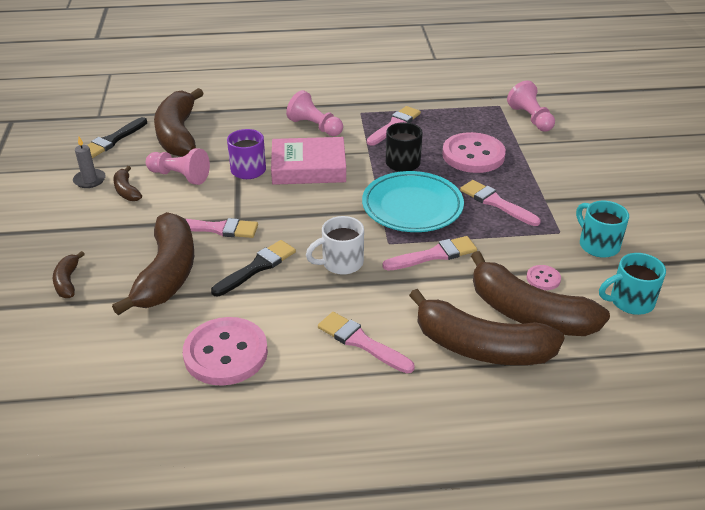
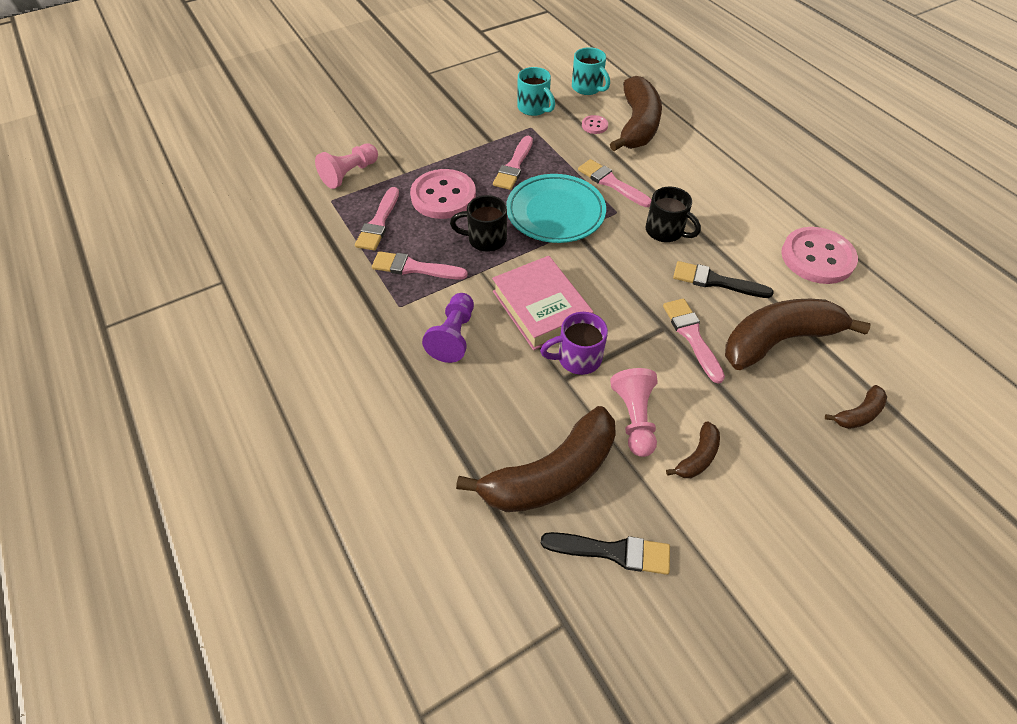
camera: 115 degrees left, 15 degrees up
(89, 180) = (709, 514): grey candle -> none
(315, 126) = (453, 336): pink pawn -> purple pawn
(341, 263) = (665, 231): white mug -> black mug
(361, 342) = (737, 192): pink brush -> pink brush (378, 222)
(481, 347) = (688, 138): brown banana -> none
(597, 245) = (534, 108): turquoise mug -> turquoise mug turned 75 degrees counterclockwise

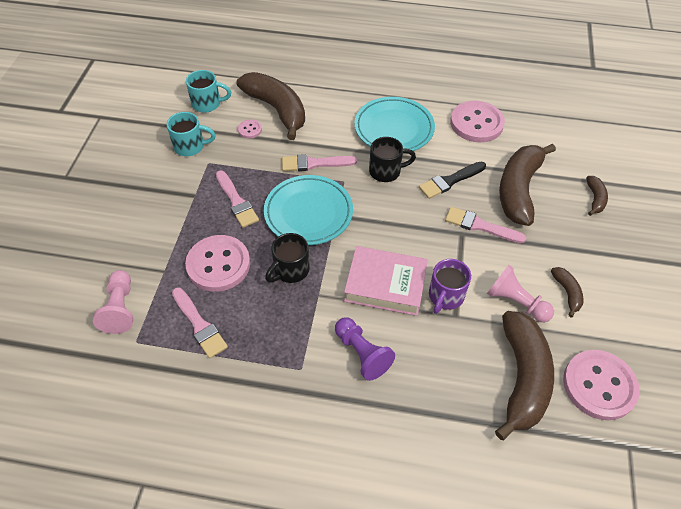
camera: 50 degrees left, 0 degrees up
(414, 268) = (272, 333): pink brush -> none
(612, 552) = (599, 385): black brush -> pink button
(722, 205) = (394, 128): none -> turquoise plate

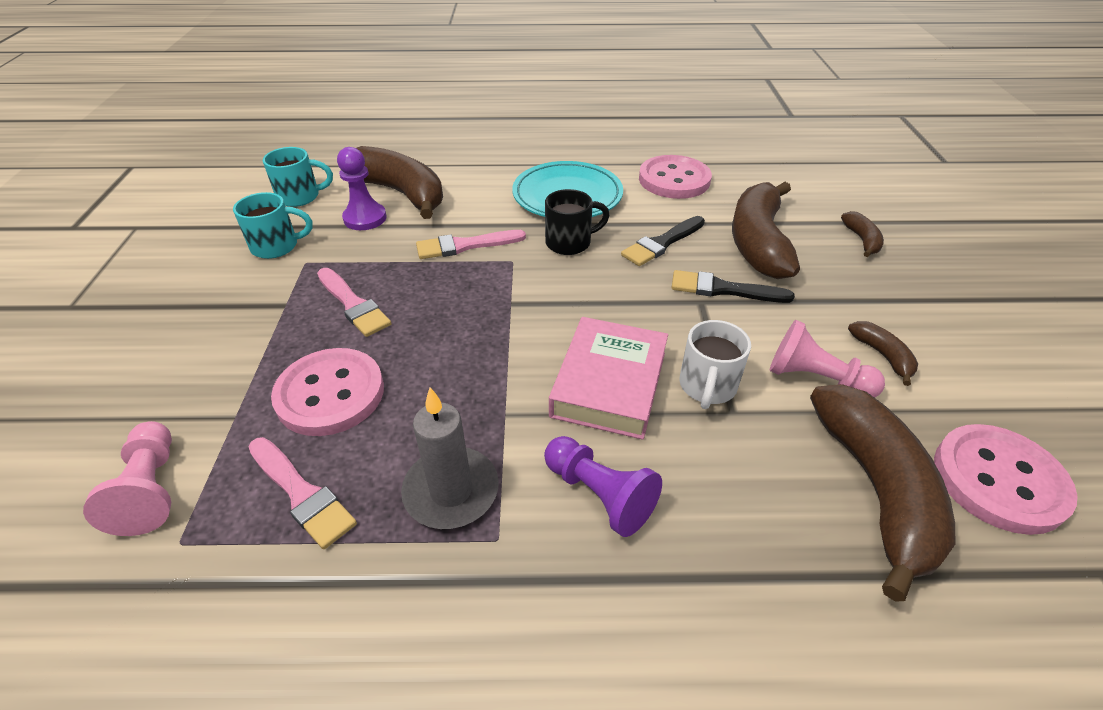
camera: 10 degrees left, 10 degrees down
(250, 130) = (365, 218): pink button -> purple pawn
(280, 337) = (451, 491): none -> grey candle
(290, 270) = (452, 385): black mug -> none
(308, 213) = (467, 305): turquoise plate -> none
(385, 285) = (609, 384): pink book -> pink book turned 75 degrees counterclockwise
(445, 296) = (707, 386): purple mug -> white mug
(480, 226) = (723, 289): pink brush -> black brush

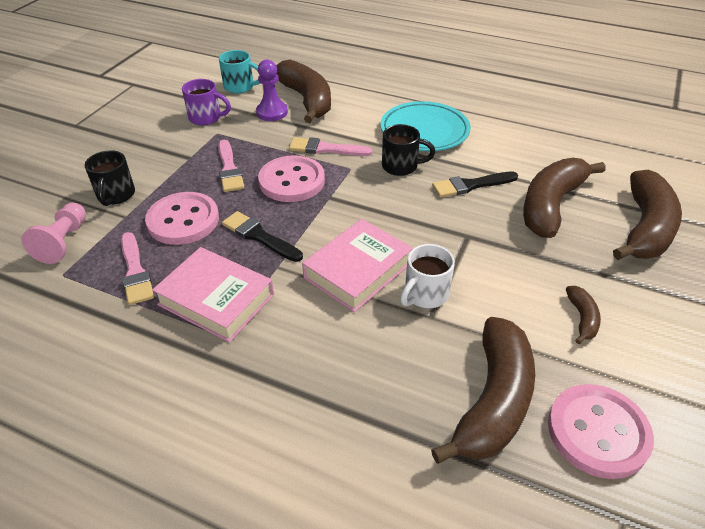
camera: 25 degrees right, 0 degrees up
(200, 390) = (115, 195): none -> black mug
(277, 246) = (206, 118): turquoise mug -> purple mug
(451, 491) = (216, 299): grey candle -> pink book
(599, 494) = (302, 334): purple pawn -> none
(674, 180) = (520, 138): pink button -> pink button (292, 181)
(723, 289) = (492, 232): black brush -> black brush (259, 236)
(815, 379) = (511, 316): pink pawn -> none
(861, 240) = (645, 228): brown banana -> brown banana, size x2.21

